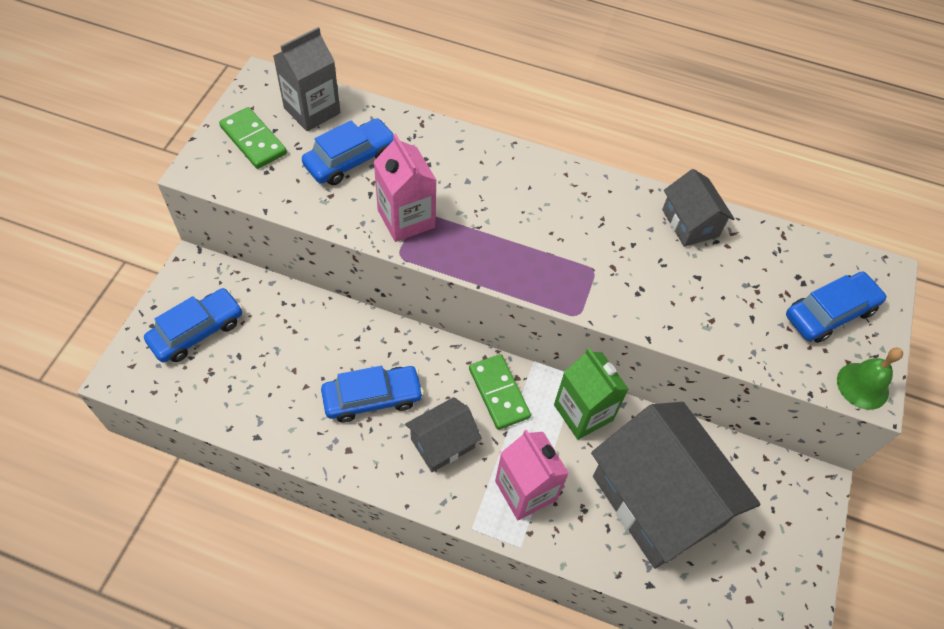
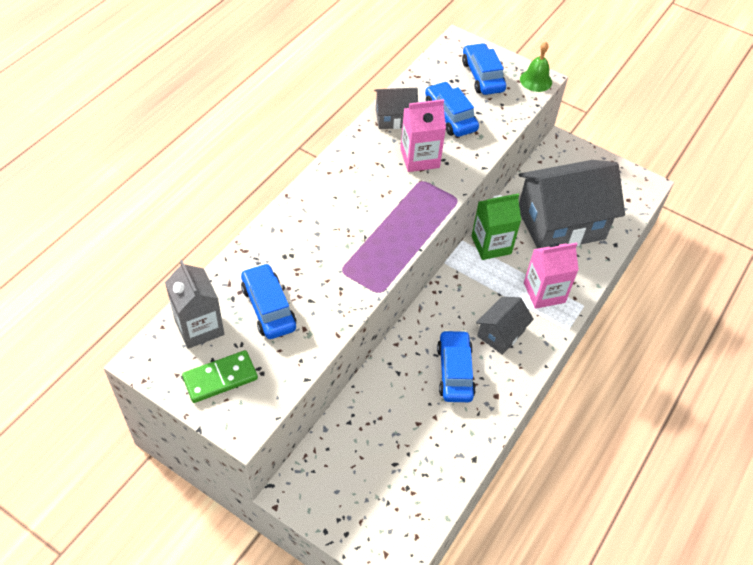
camera: 75 degrees left, 5 degrees down
(197, 331) = (362, 495): blue car -> blue car (450, 116)
(406, 219) = (344, 281): pink carton -> pink carton (419, 158)
(442, 443) = (501, 333): grey house -> grey house turned 60 degrees clockwise
(499, 393) = (466, 290): green domino -> none

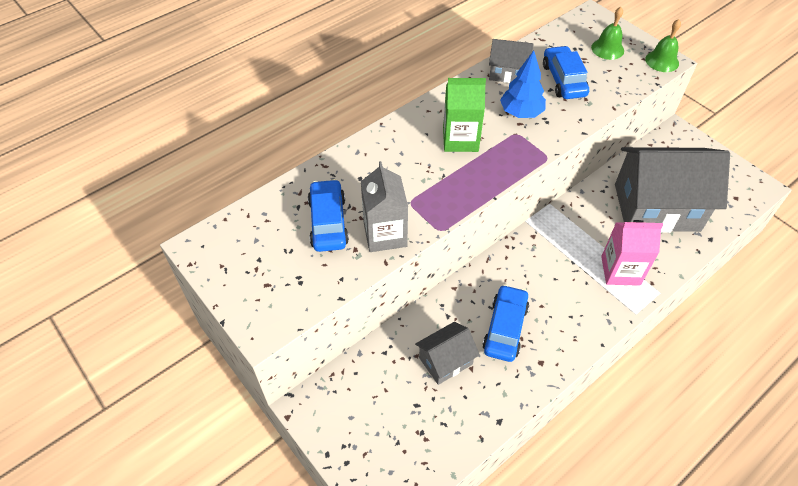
camera: 20 degrees right, 0 degrees up
(199, 327) = (258, 226): grey carton -> grey carton (385, 234)
(220, 378) = (259, 278): green domino -> none
(419, 158) = (521, 113): pink carton -> blue tree
(482, 76) = (607, 49): blue car -> green bell
(491, 245) = (578, 213): green carton -> green carton (460, 139)
(501, 333) = (563, 301): grey house -> grey house (445, 361)

